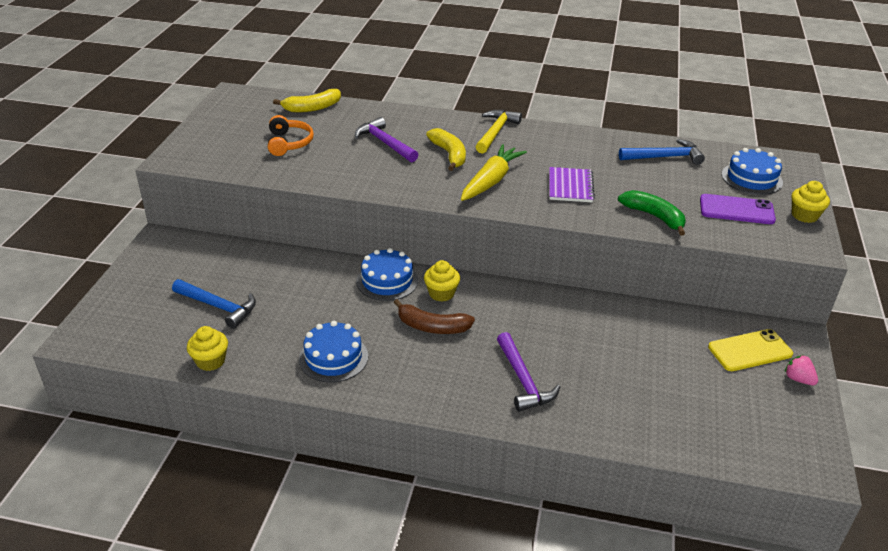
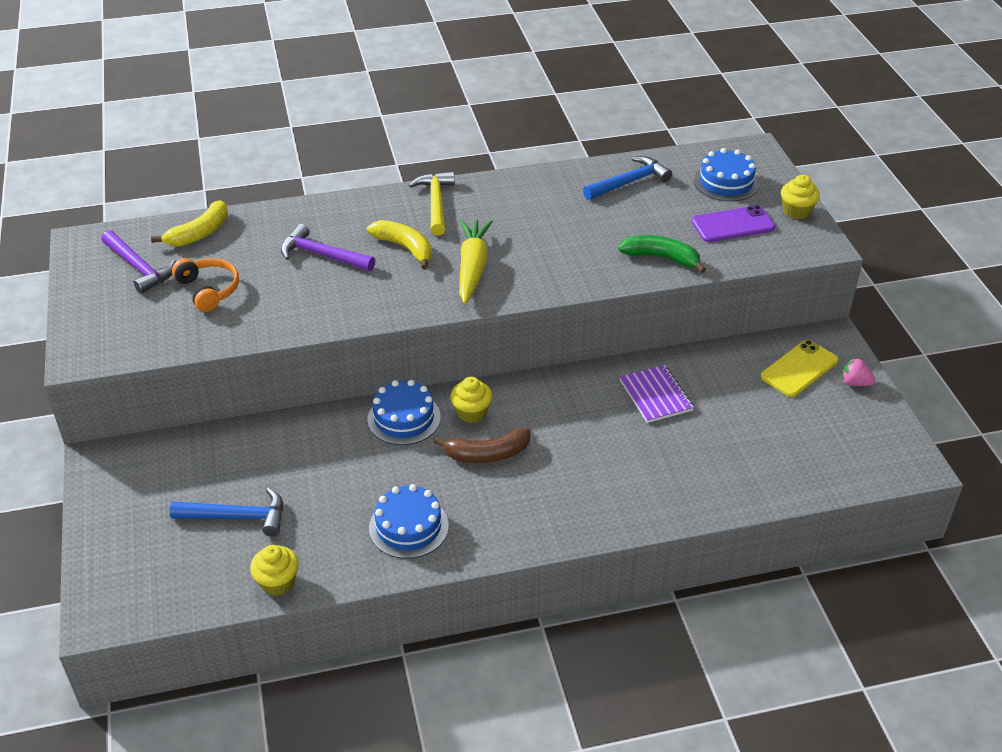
camera: 25 degrees left, 5 degrees up
(523, 380) = (614, 478): purple hammer -> purple hammer (139, 268)
(570, 186) = (558, 248): purple notebook -> purple notebook (656, 395)

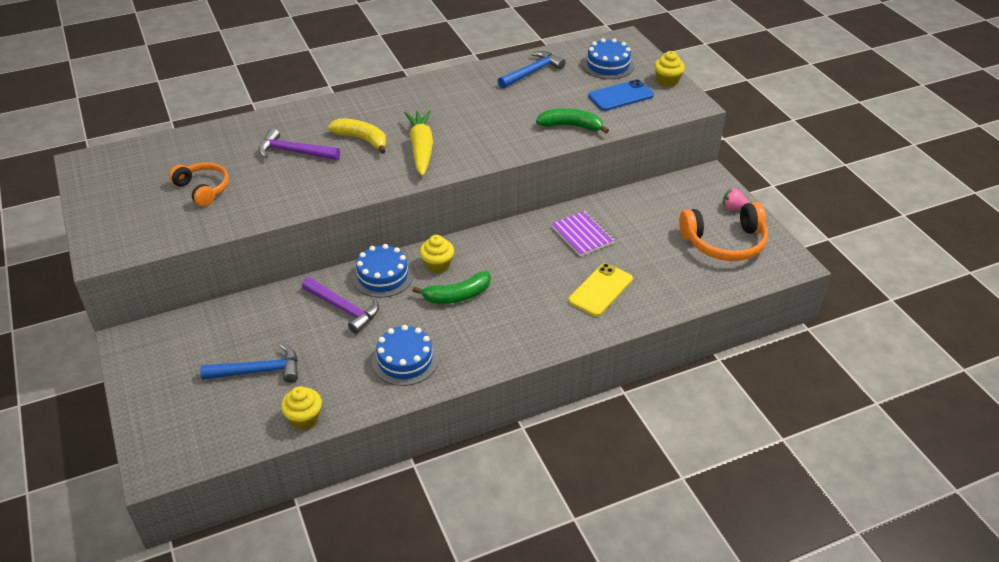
camera: 10 degrees left, 0 degrees up
(139, 268) = (138, 178): purple hammer -> purple hammer (344, 309)
(199, 233) = (185, 145): yellow banana -> none
(436, 203) = (380, 103): yellow hammer -> none
(487, 454) = (457, 295): brown banana -> green banana
(733, 225) = (621, 96): purple phone -> blue phone
(799, 369) = (688, 202): yellow phone -> yellow phone (600, 290)
(833, 427) = (724, 242): none -> orange headphones

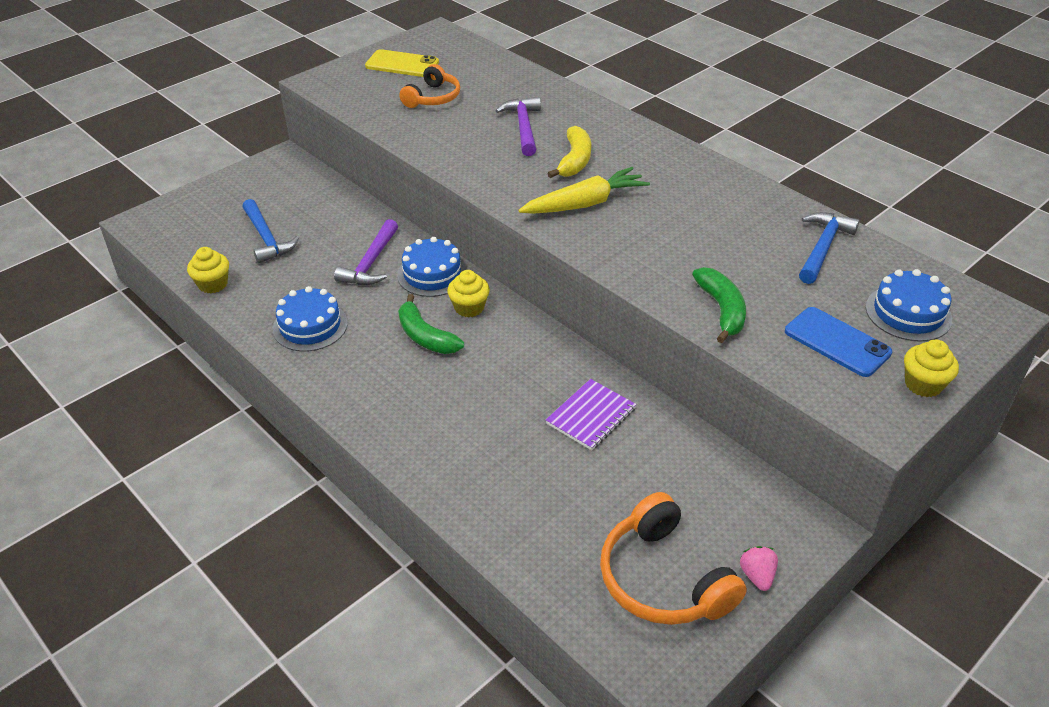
camera: 70 degrees right, 0 degrees up
(532, 72) = (822, 247): blue hammer -> blue hammer turned 90 degrees counterclockwise
(600, 290) = (491, 458): yellow phone -> yellow phone (402, 64)

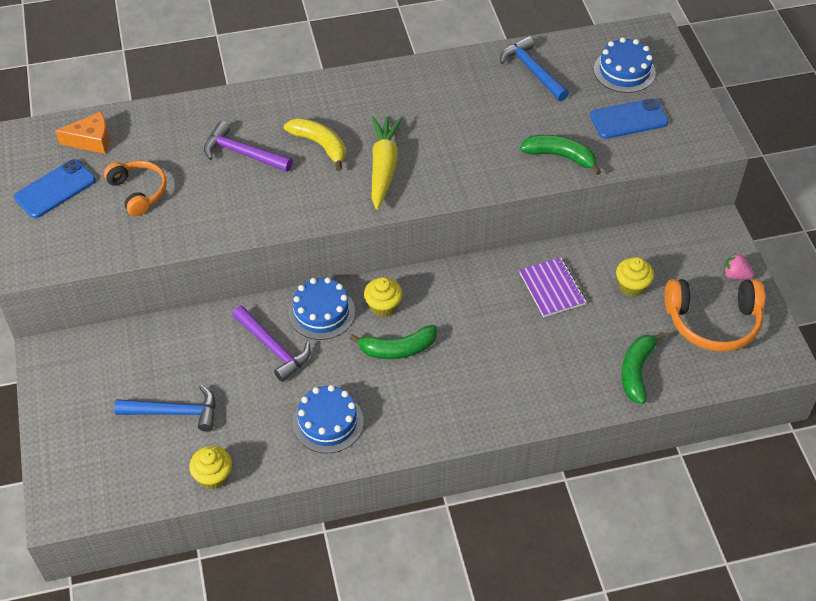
camera: 60 degrees left, 10 degrees up
(402, 64) = (55, 189): yellow phone -> blue phone
(466, 59) = (91, 140): none -> orange cheese
(532, 531) = (636, 371): none -> green banana
(923, 384) = (689, 104): yellow cupcake -> yellow cupcake (632, 286)

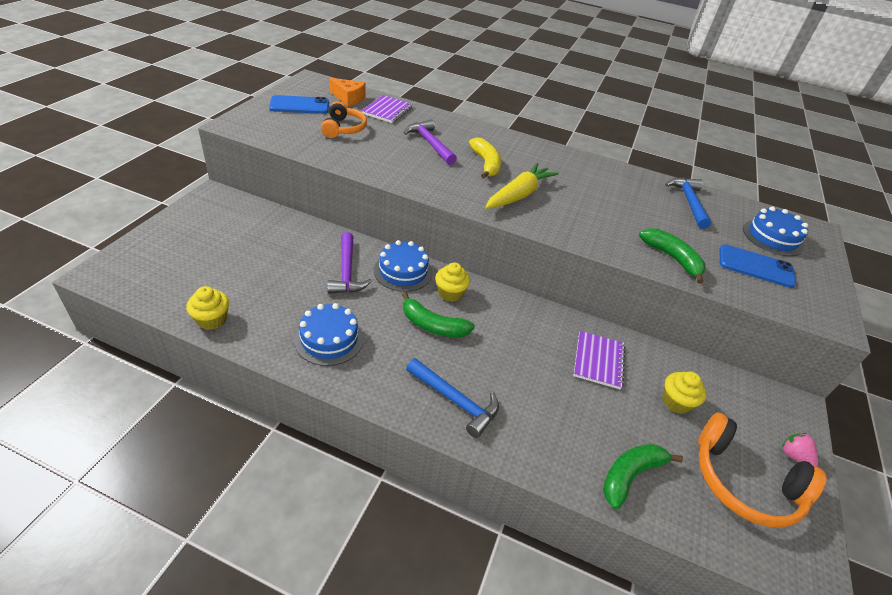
camera: 30 degrees right, 10 degrees down
(151, 132) = (387, 110): none -> purple notebook
(175, 412) = (240, 267): blue hammer -> blue hammer (455, 401)

